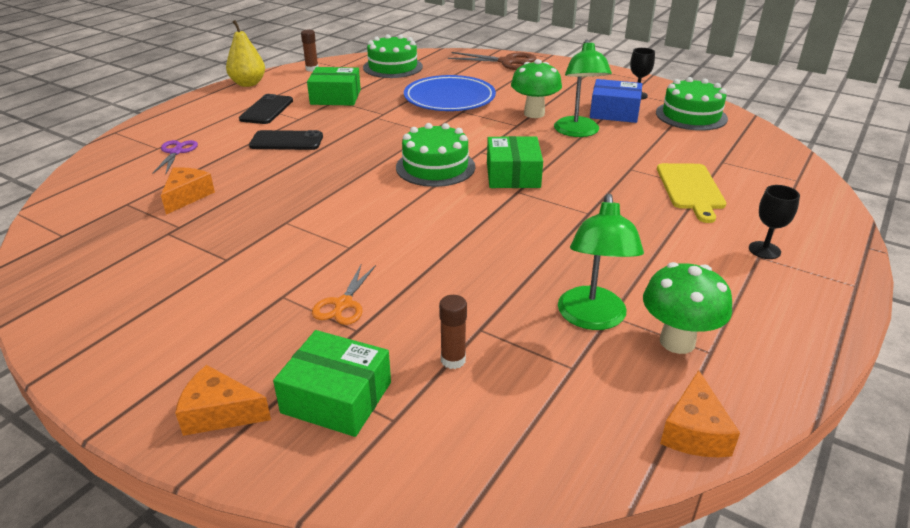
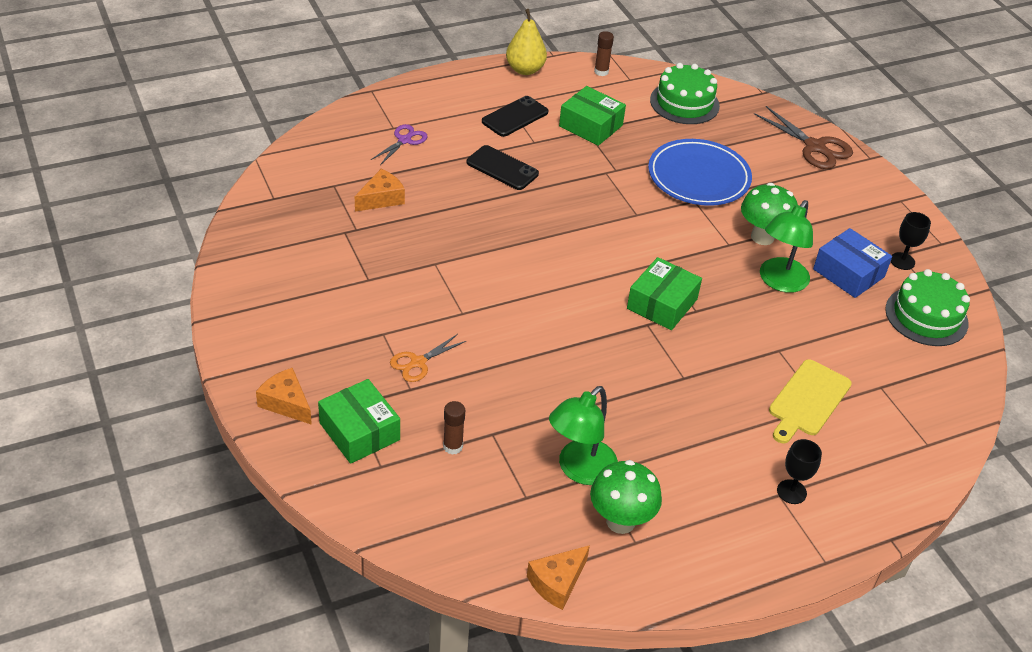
camera: 30 degrees right, 10 degrees up
(435, 167) = (603, 261): green cake -> none

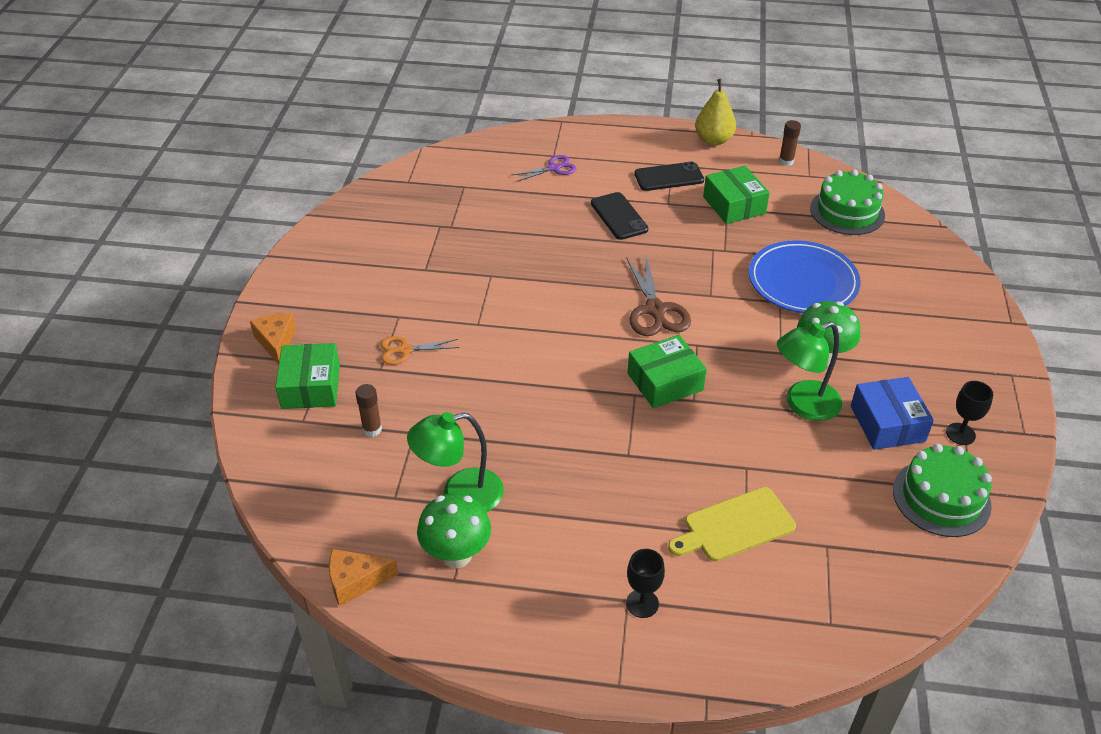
camera: 35 degrees right, 0 degrees up
(381, 198) = (493, 209): orange cheese -> none
(815, 147) = (955, 293): brown scissors -> brown scissors (655, 310)

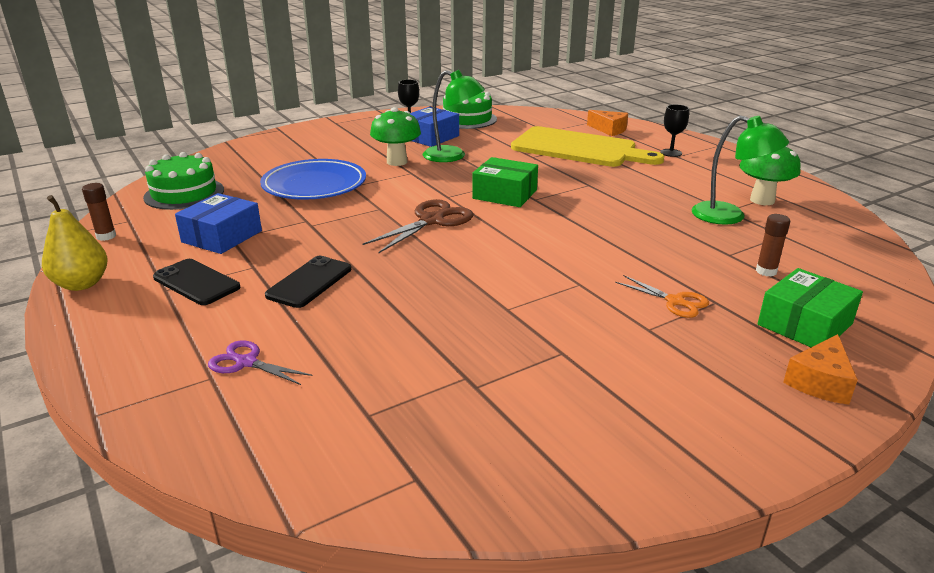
camera: 130 degrees left, 15 degrees down
(355, 581) = (848, 218): orange cheese -> orange cheese (609, 130)
(734, 205) = (222, 236): green box -> blue box
(735, 526) = (579, 149): yellow cutting board -> yellow cutting board, size x1.68

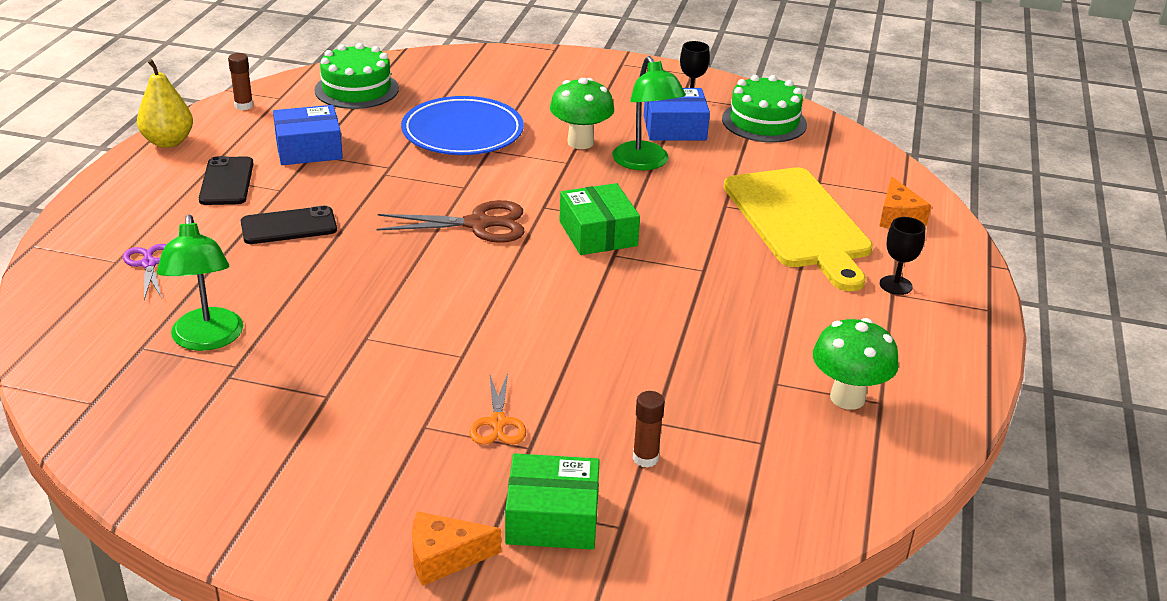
camera: 45 degrees right, 5 degrees up
(729, 216) = (759, 390): green lamp -> green lamp (207, 340)

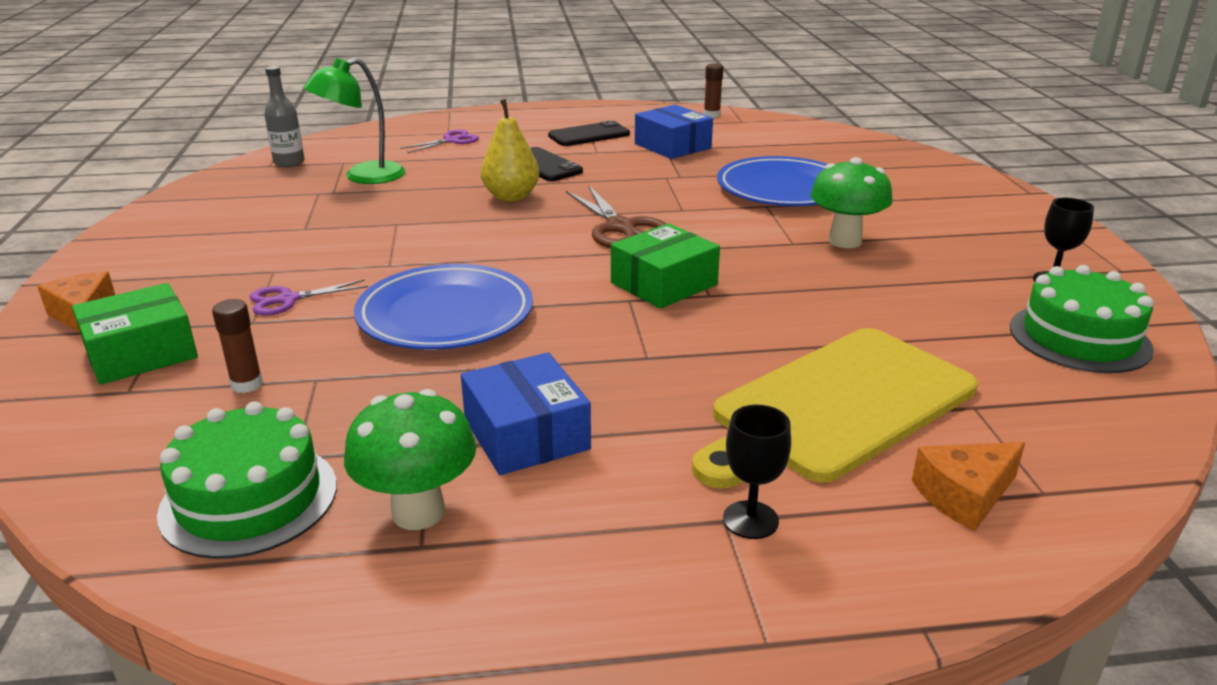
camera: 70 degrees right, 5 degrees down
(99, 387) = (289, 162): none -> grey bottle
(168, 142) = (626, 109): yellow pear -> yellow pear (511, 197)
(356, 89) = (798, 139): green cake -> green cake (249, 499)
(498, 423) = (287, 300): orange scissors -> purple scissors
(552, 518) = (141, 353): green box -> green box turned 75 degrees clockwise
(585, 342) = (445, 315): none -> blue plate
(645, 163) = (850, 281): green lamp -> none
(674, 128) = (961, 283): blue box -> blue box (526, 434)

